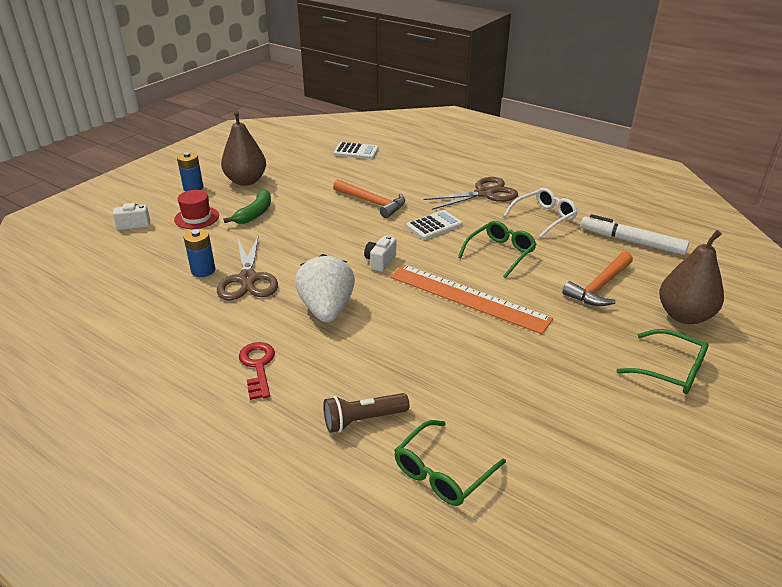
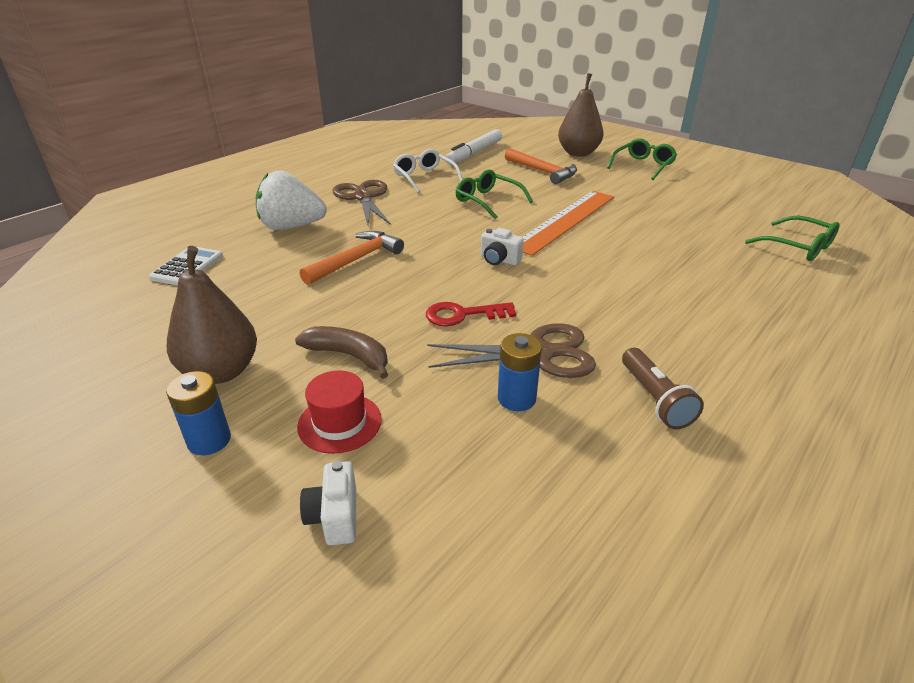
camera: 85 degrees left, 0 degrees up
(255, 213) = (349, 356): green banana -> brown banana
(258, 366) = (716, 337): red key -> red key (463, 315)
(326, 309) = (598, 294): white strawberry -> white strawberry (291, 227)
(363, 420) = (762, 277): brown flashlight -> brown flashlight (655, 399)
(434, 226) = (426, 227): white calculator -> none

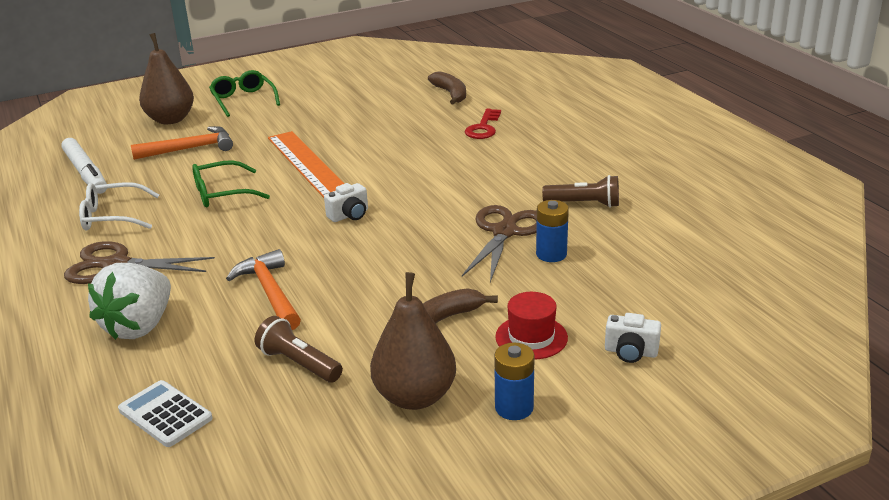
camera: 65 degrees left, 5 degrees down
(260, 300) = (298, 364): none -> brown flashlight
(463, 315) = (424, 253): red key -> red key (483, 128)
(798, 247) = (451, 94): green glasses -> brown banana

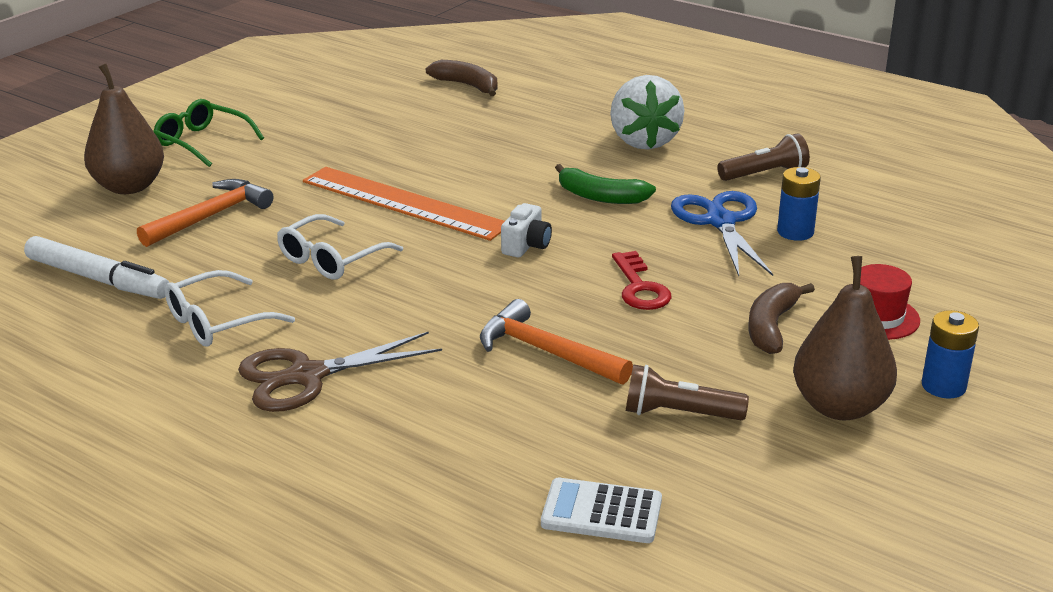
camera: 30 degrees left, 0 degrees up
(139, 326) = (437, 433): white strawberry -> white strawberry (643, 141)
(222, 193) = (331, 259): green glasses -> white glasses
(442, 193) = (600, 197): none -> green banana
(483, 128) = (555, 116): red key -> red key (640, 287)
(505, 232) = (720, 221): brown scissors -> blue scissors
(630, 352) = (981, 304): white camera -> none

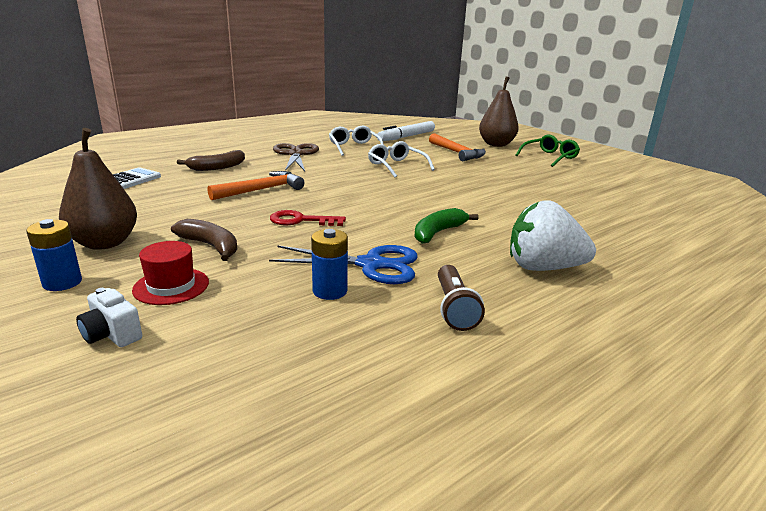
camera: 105 degrees right, 5 degrees down
(404, 203) = (455, 184): orange ruler -> none
(467, 85) = (663, 223): brown banana -> brown banana (217, 167)
(526, 246) = (379, 202): white camera -> white camera (112, 335)
(679, 414) = (167, 205): brown flashlight -> none

